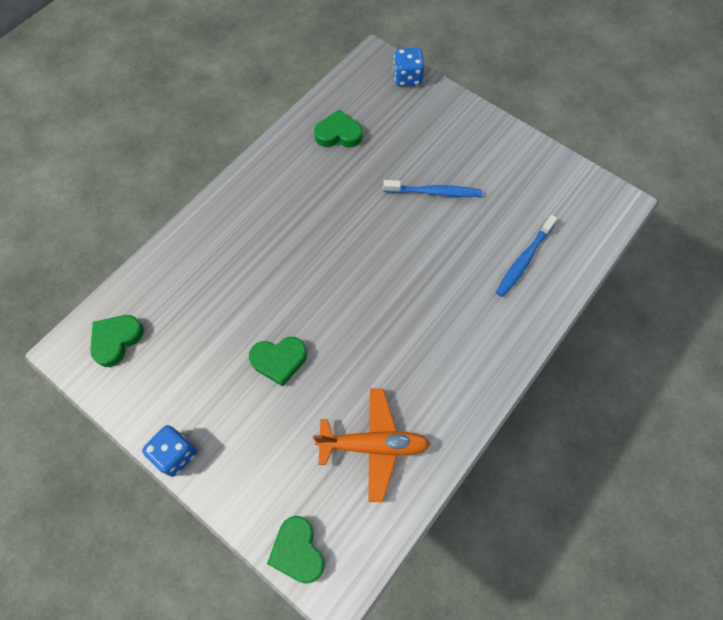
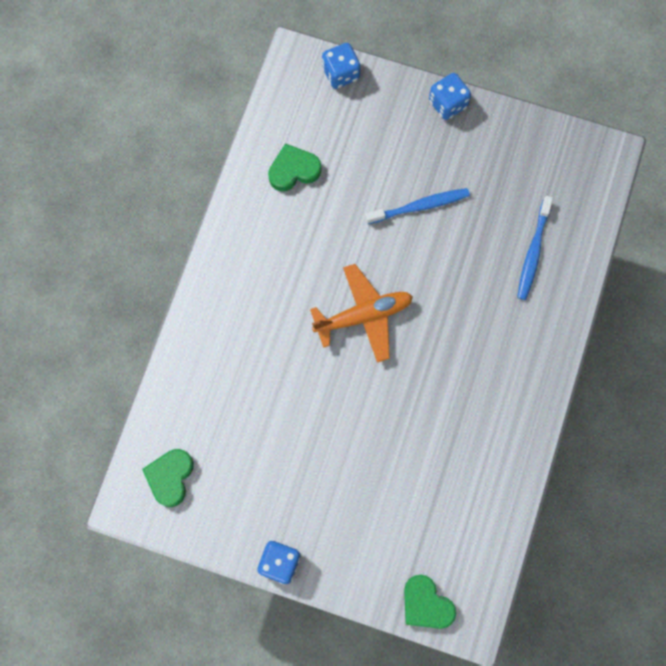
camera: 20 degrees left, 10 degrees up
(279, 360) = (337, 440): green heart -> none
(373, 445) = (456, 488): orange plane -> orange plane (363, 315)
(489, 124) = (448, 104): none -> blue dice

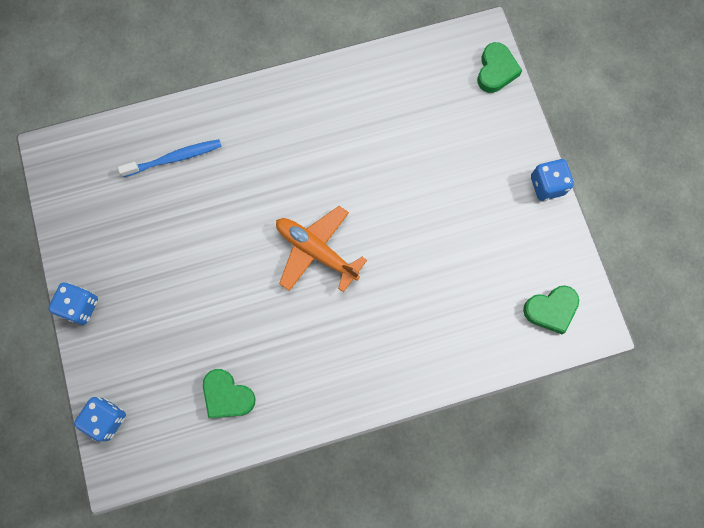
camera: 125 degrees left, 0 degrees up
(420, 206) = (192, 269): blue toothbrush -> none

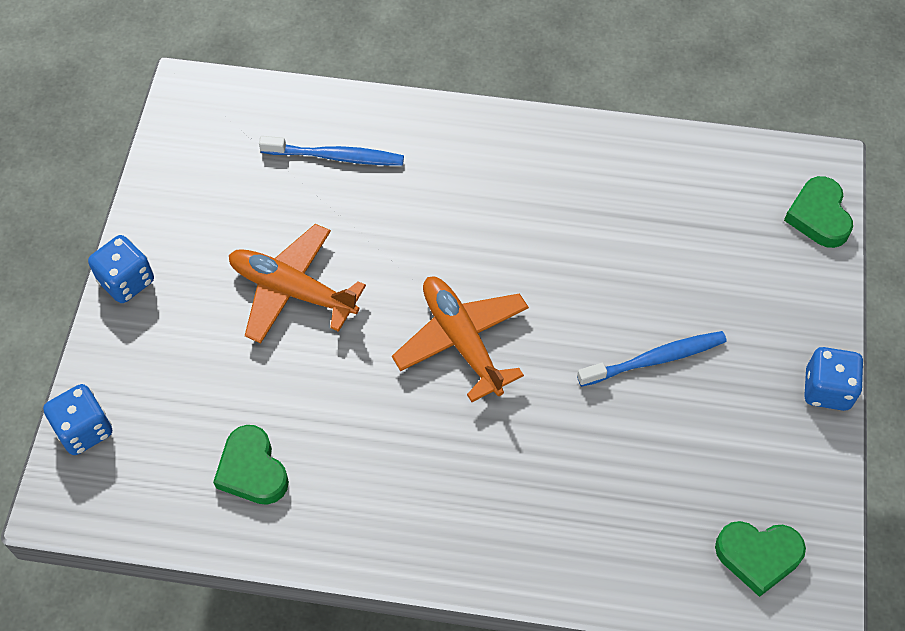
camera: 25 degrees right, 15 degrees down
(192, 265) = (292, 290): none -> orange plane
(439, 211) = (655, 359): none -> blue toothbrush
(496, 70) = (818, 216): green heart -> green heart turned 135 degrees clockwise

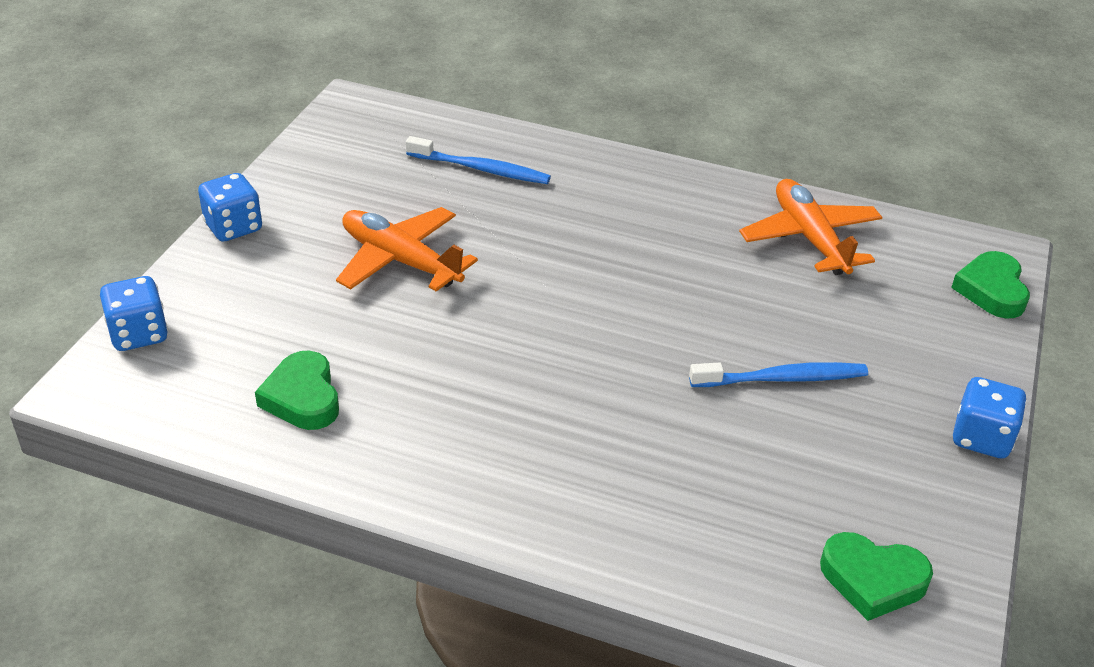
camera: 10 degrees right, 20 degrees down
(462, 341) = (568, 329): orange plane -> orange plane (809, 238)

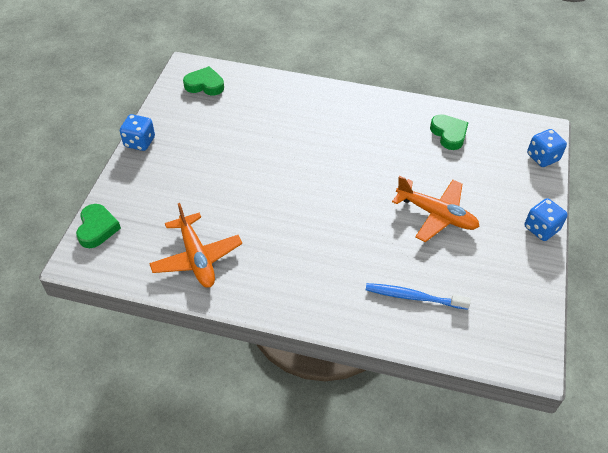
camera: 175 degrees right, 10 degrees up
(782, 379) = (227, 163): blue toothbrush -> none

